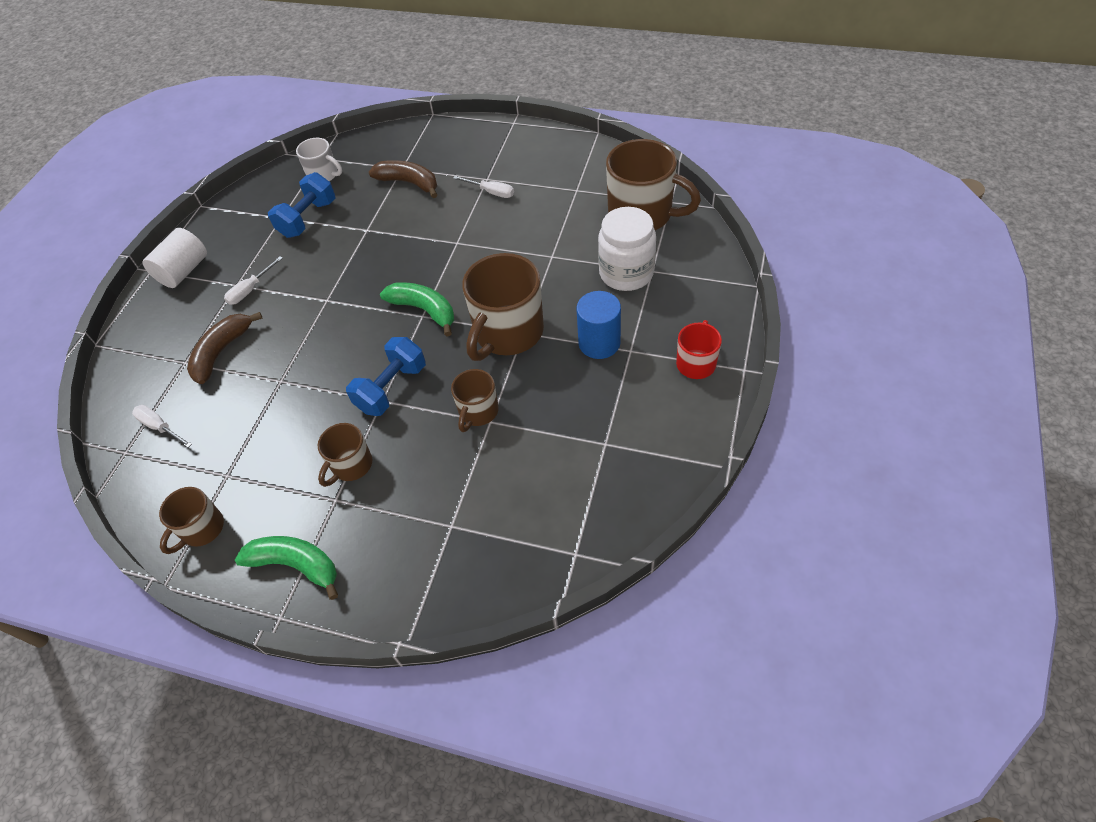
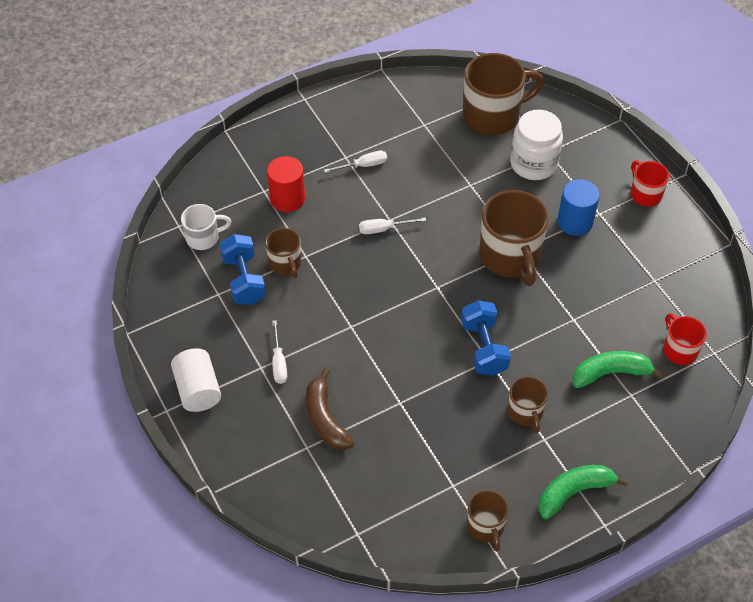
camera: 50 degrees left, 0 degrees up
(160, 427) = (358, 499): white screwdriver -> white screwdriver (383, 229)
(409, 183) = (287, 199): brown banana -> red cylinder
(424, 310) = (433, 282): green banana -> green banana (610, 373)
(478, 412) = (558, 319): brown mug -> brown mug (285, 263)
(546, 523) = (679, 349): none -> red mug

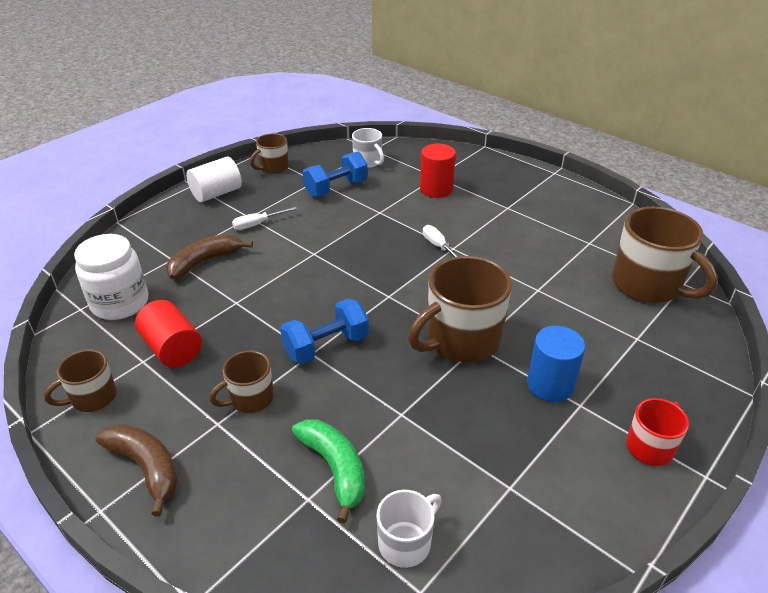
camera: 70 degrees right, 15 degrees down
(285, 263) = (365, 204): brown mug -> brown mug (273, 167)
(363, 165) = (506, 219): white screwdriver -> none
(445, 461) = (172, 349): none -> red cylinder
(533, 164) = (608, 331): white jar -> white jar (120, 303)
(573, 492) = (146, 467): green banana -> brown banana
(679, 349) = (406, 542): red mug -> white mug

